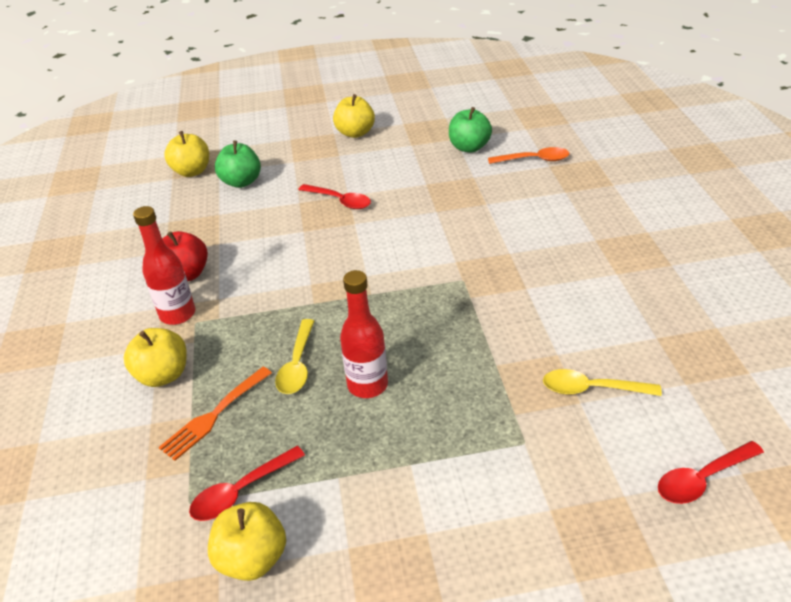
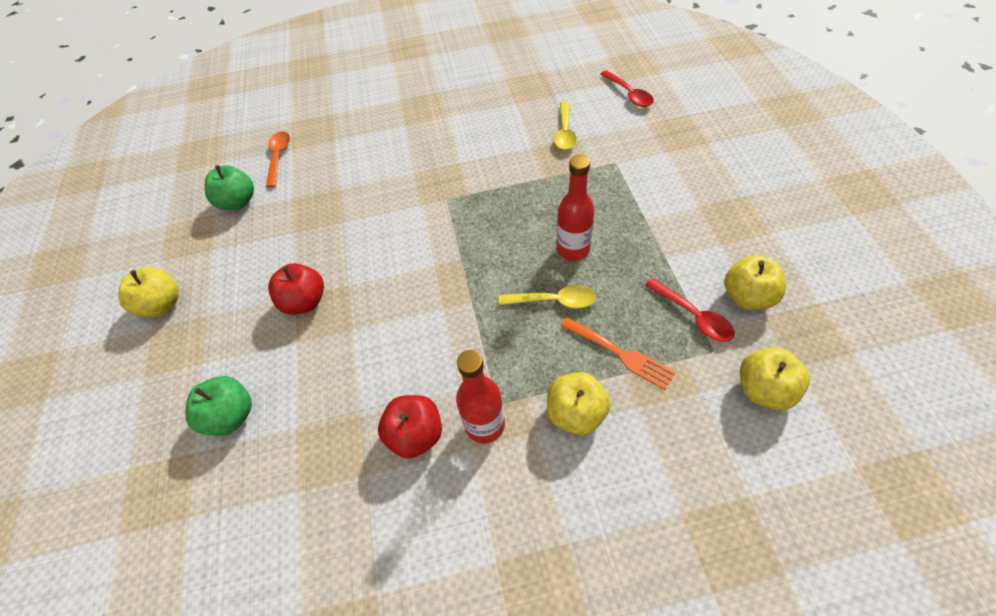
camera: 90 degrees left, 15 degrees up
(192, 171) = (180, 492): yellow apple -> yellow apple (763, 390)
(340, 201) = (305, 302): red spoon -> red apple

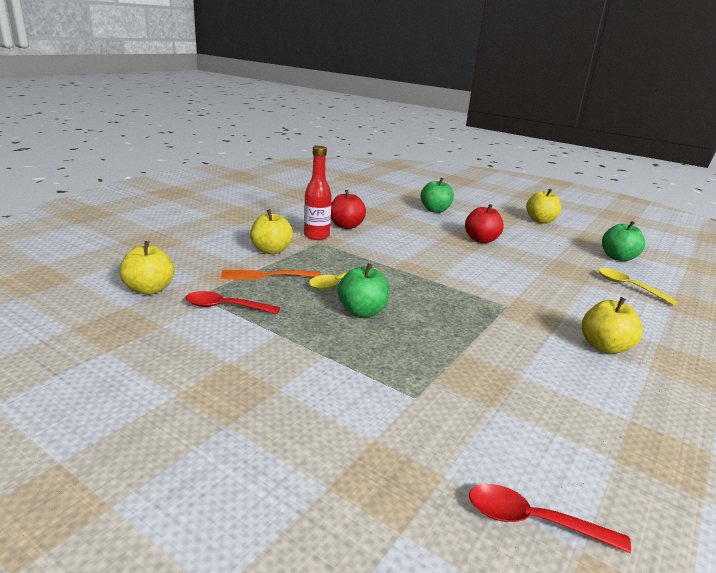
camera: 130 degrees right, 30 degrees down
(279, 157) = (667, 284): orange spoon -> none
(564, 132) = (517, 407): yellow spoon -> yellow spoon (628, 286)
(573, 249) = (362, 311): red bottle -> green apple
(747, 297) = (183, 332): yellow apple -> yellow apple (604, 347)

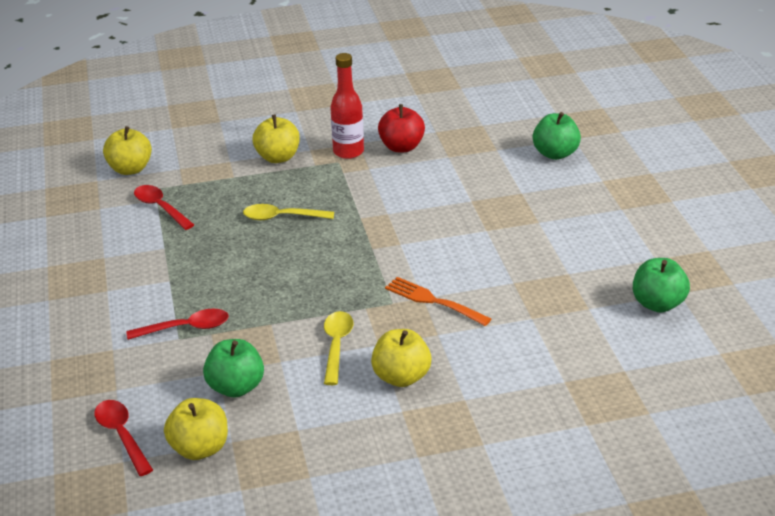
camera: 45 degrees right, 10 degrees up
(267, 275) = (233, 186): orange fork -> orange fork (434, 301)
(362, 311) = (254, 254): green apple -> green apple (236, 387)
(407, 386) = (186, 328): none -> red spoon
(481, 240) = (526, 217): red apple -> none
(540, 221) = (674, 216): yellow apple -> yellow apple (200, 448)
(628, 286) = (576, 340): yellow spoon -> yellow spoon (336, 345)

